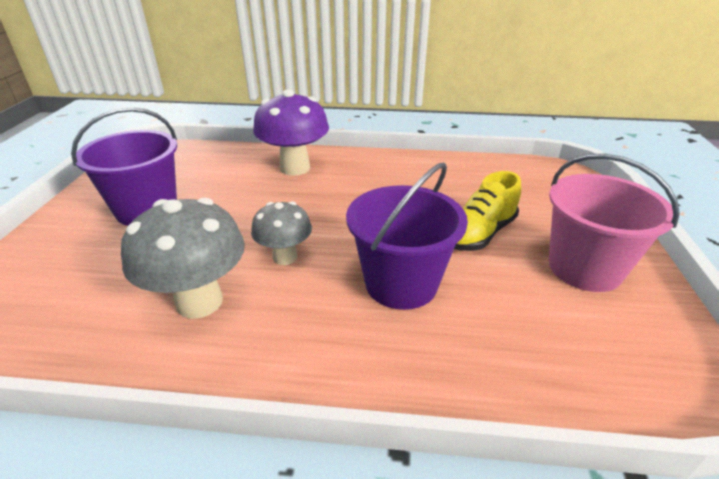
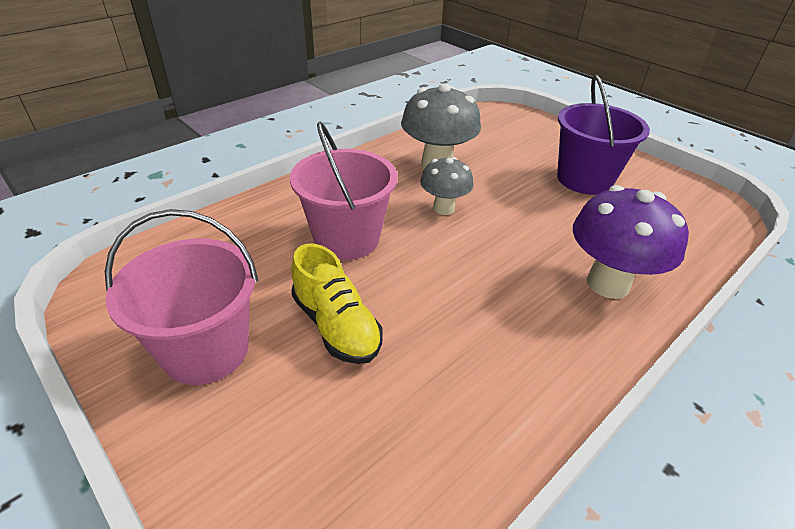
camera: 130 degrees right, 5 degrees up
(401, 283) = (346, 238): purple bucket -> pink bucket
(479, 234) = (336, 326): yellow shoe -> yellow shoe turned 150 degrees clockwise

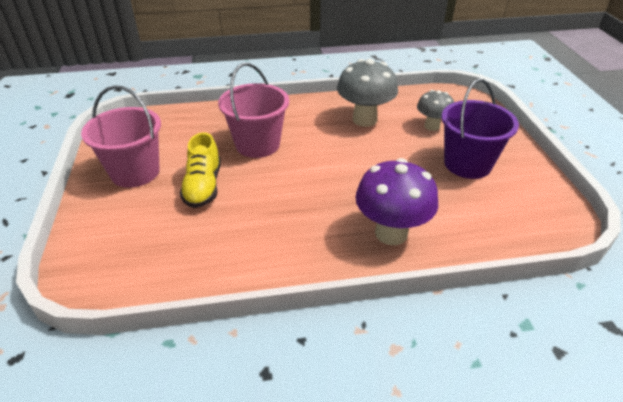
camera: 35 degrees right, 0 degrees up
(443, 208) = (336, 148): grey mushroom -> grey mushroom (432, 126)

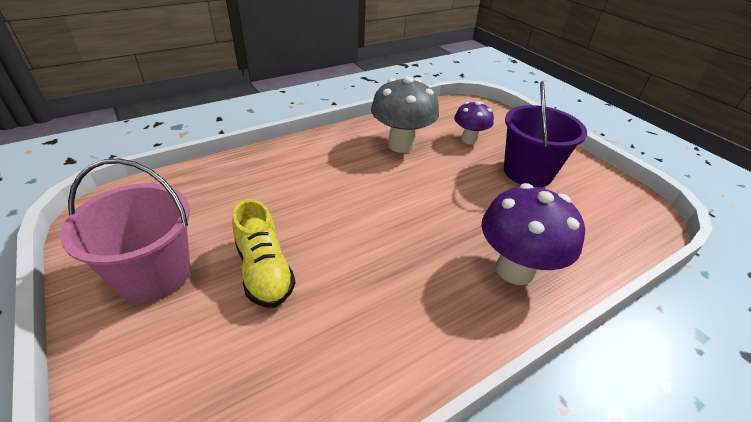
camera: 25 degrees left, 0 degrees up
(257, 144) = (302, 197): pink bucket -> none
(432, 126) = (469, 140): grey mushroom -> purple mushroom

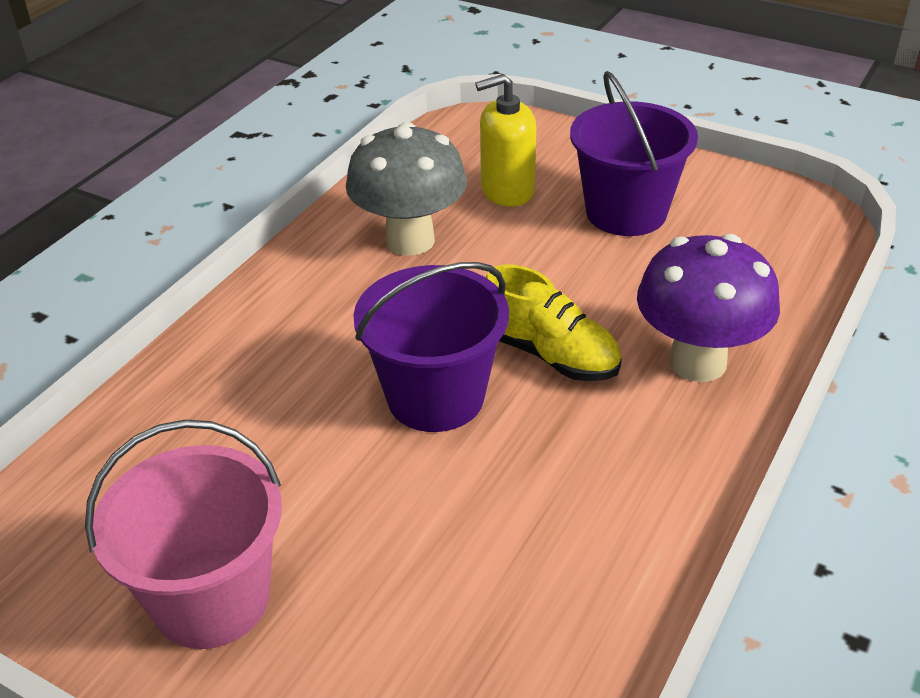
camera: 25 degrees left, 0 degrees up
(264, 270) = (371, 516): yellow shoe -> yellow shoe (550, 354)
(350, 224) = (435, 397): none -> purple bucket
(469, 140) = (507, 191): purple mushroom -> yellow soap dispenser

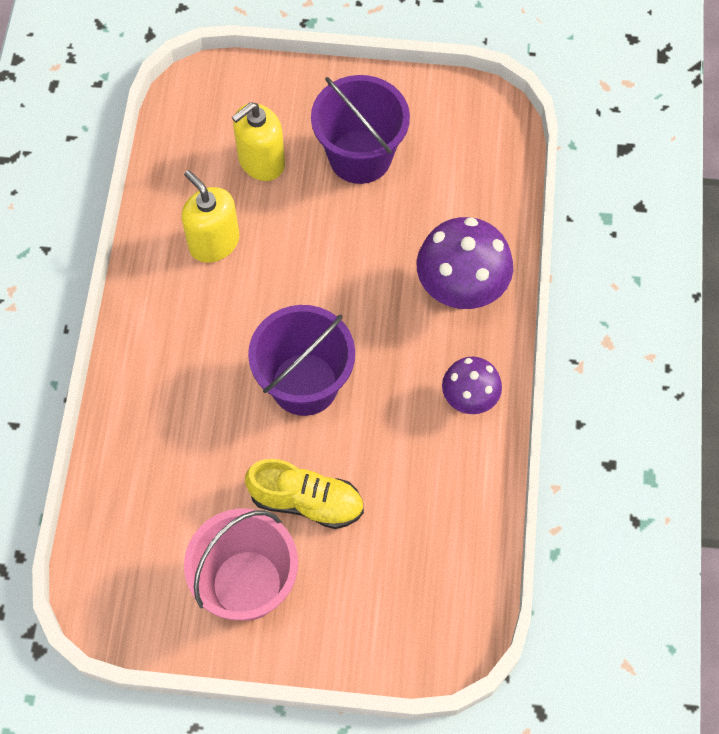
camera: 25 degrees left, 25 degrees up
(410, 240) = (214, 242): grey mushroom -> yellow soap dispenser
(550, 354) = (363, 319): yellow shoe -> yellow shoe (306, 501)
(657, 481) = (469, 399): none -> purple mushroom

